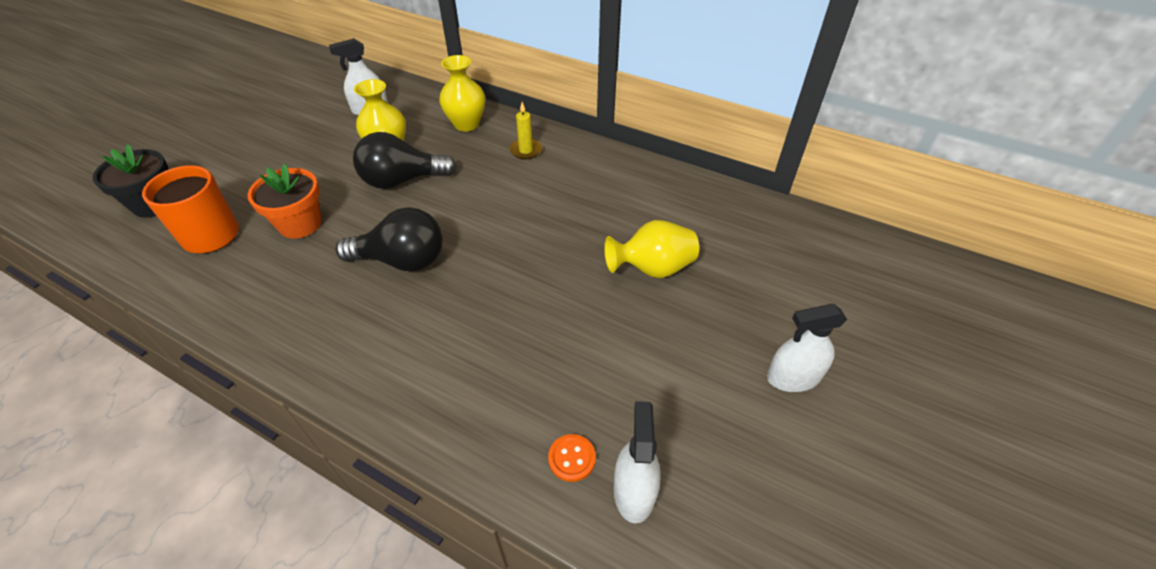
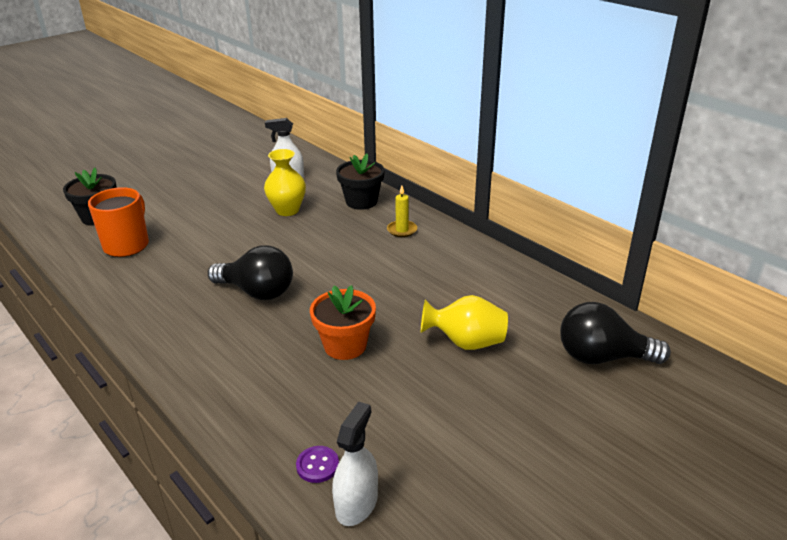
camera: 20 degrees right, 15 degrees down
(300, 224) = (193, 250): orange flower pot -> orange flower pot (345, 345)
(402, 180) = (287, 234): black light bulb -> black light bulb (602, 357)
(466, 124) = (361, 201): yellow vase -> black flower pot
(572, 458) = (317, 465): orange button -> purple button
(793, 377) = (552, 458): white spray bottle -> none

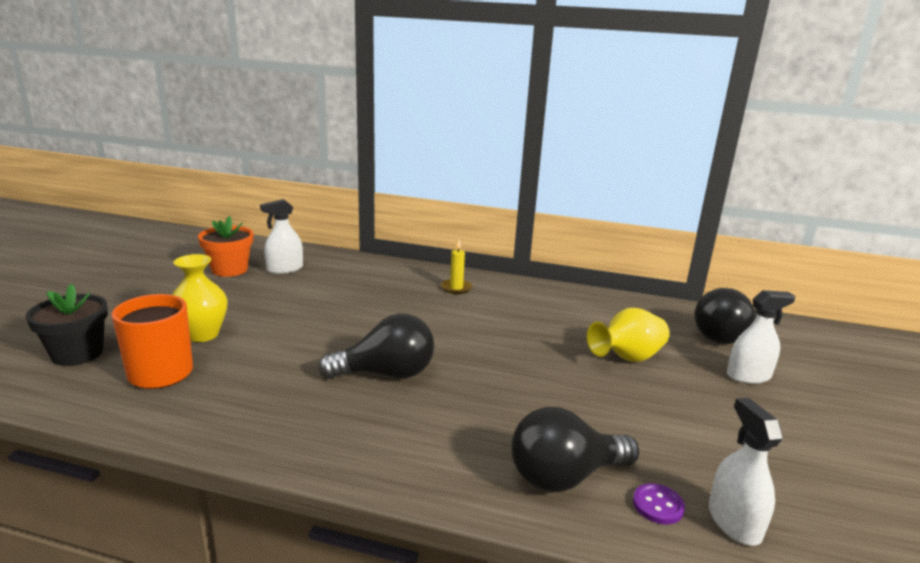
camera: 35 degrees left, 10 degrees down
(281, 416) = (564, 476): none -> black light bulb
(287, 210) = (321, 296): yellow vase -> yellow vase (202, 334)
(345, 345) = (536, 393): orange flower pot -> orange flower pot (229, 270)
(361, 201) = (388, 274): black flower pot -> none
(562, 401) = (748, 376): none -> white spray bottle

